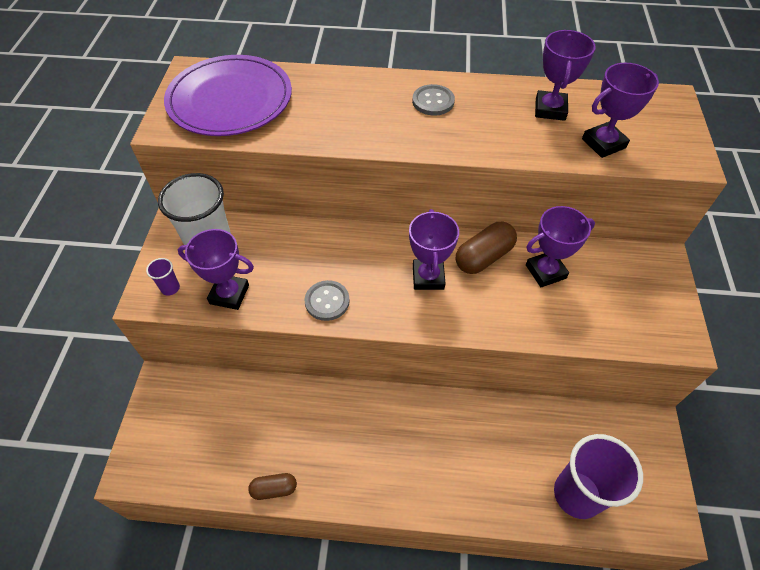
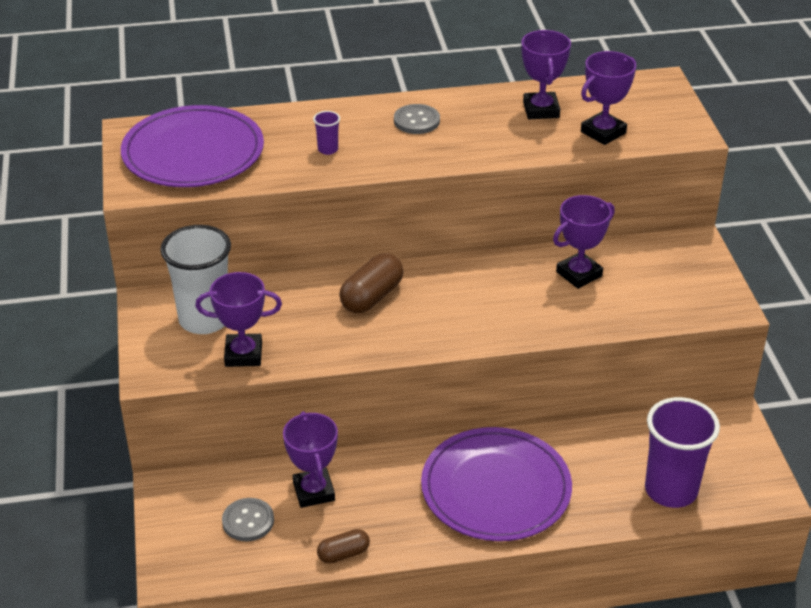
camera: 15 degrees left, 15 degrees down
(170, 288) = (173, 361): purple cup -> purple cup (328, 149)
(327, 301) = (355, 341): grey button -> grey button (248, 521)
(422, 451) = (496, 488): none -> purple plate
(428, 277) = (456, 301): purple trophy -> purple trophy (314, 491)
(483, 257) = (509, 273): brown capsule -> brown capsule (371, 297)

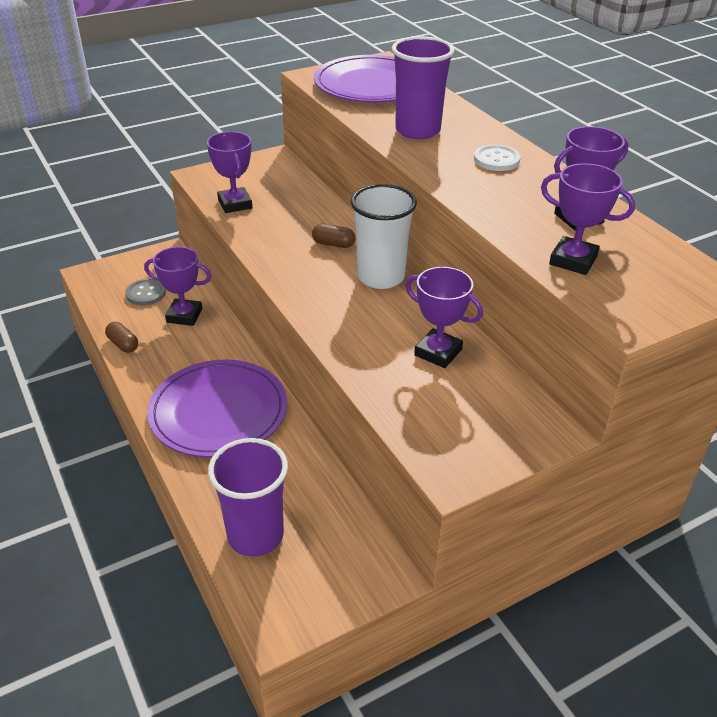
camera: 70 degrees right, 0 degrees up
(204, 320) = (266, 181): white cup -> white cup (381, 277)
(314, 491) = (184, 316): purple trophy -> purple trophy turned 45 degrees clockwise
(328, 149) = (417, 130): purple cup -> purple cup, size x2.43
(371, 297) = (333, 244): brown capsule -> brown capsule, size x0.61
(416, 121) = (496, 160): grey button -> white button

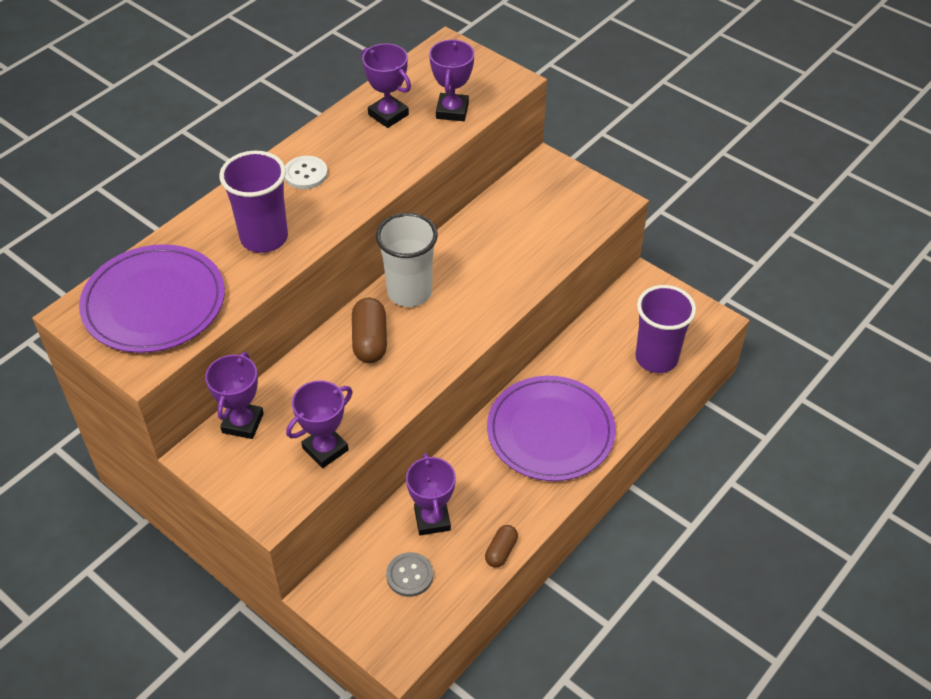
camera: 110 degrees left, 10 degrees up
(333, 244) = (370, 341): brown capsule -> brown capsule, size x1.63
(438, 352) = (495, 234): purple trophy -> purple trophy (242, 423)

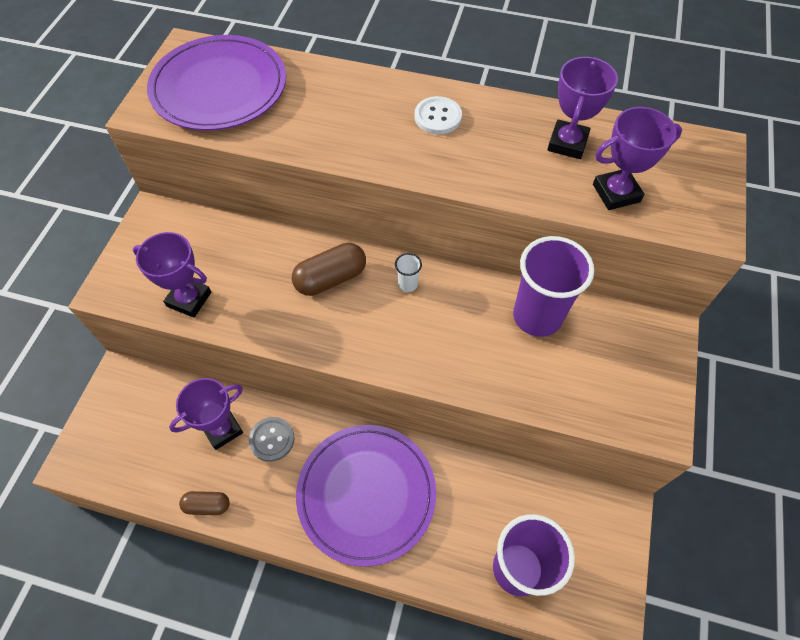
camera: 65 degrees right, 10 degrees up
(242, 423) = (196, 227): purple trophy -> none
(264, 238) = (335, 123): purple cup -> purple cup (537, 316)
(409, 292) = (407, 284): white cup -> white cup, size x0.41
(409, 575) = (157, 436): grey button -> grey button (272, 439)

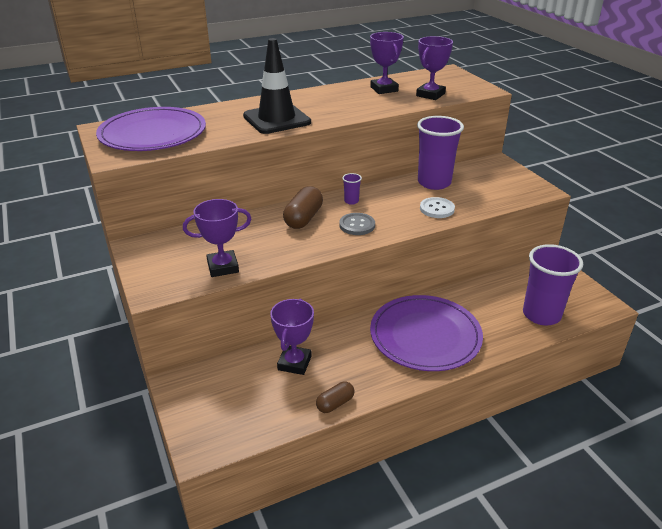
camera: 40 degrees left, 25 degrees down
(272, 439) = (335, 348): grey button -> grey button (357, 225)
(366, 134) = (276, 119): none -> black traffic cone
(407, 284) = (351, 201): white cup -> purple cup
(438, 117) = (306, 102): white button -> white button (437, 209)

